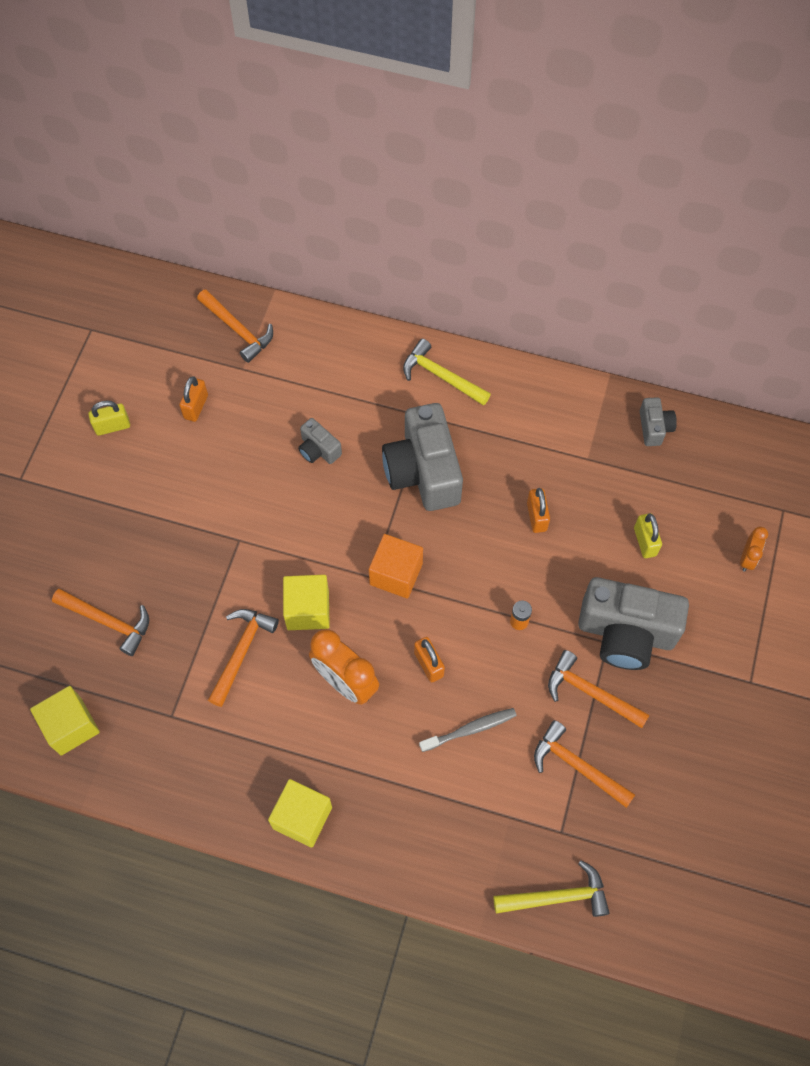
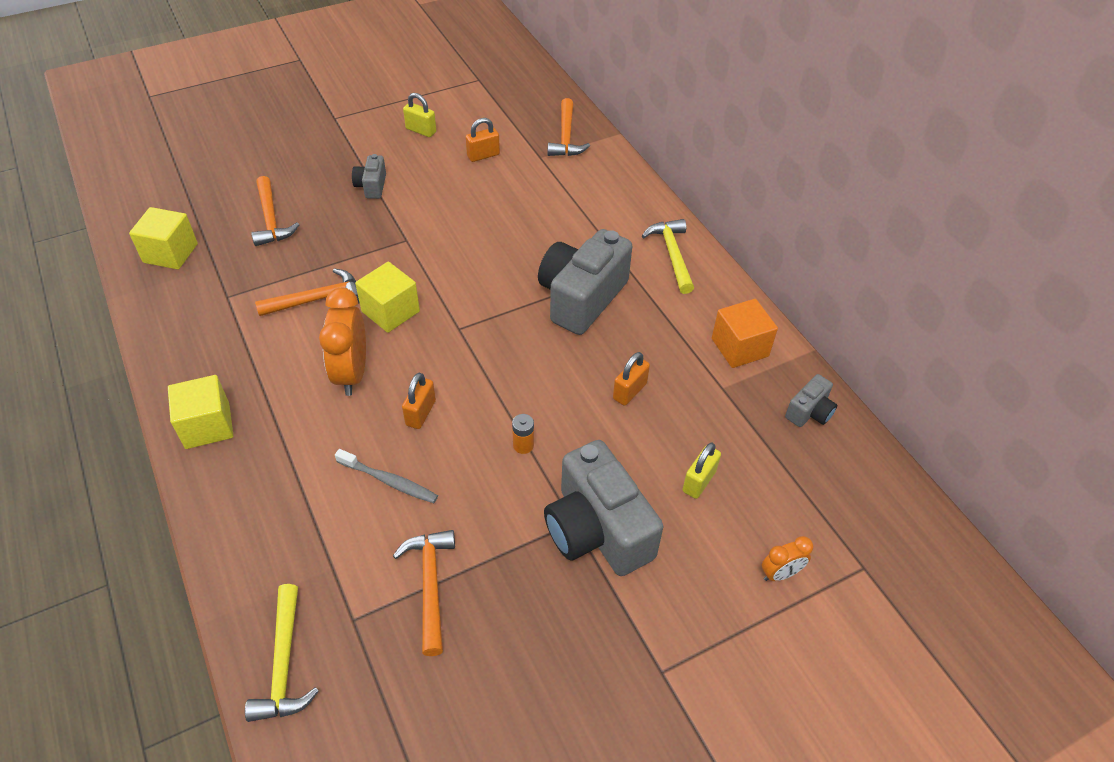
camera: 45 degrees right, 15 degrees down
(318, 449) = (527, 232): grey camera -> grey camera (371, 186)
(396, 574) = (477, 340): orange cube -> orange cube (740, 347)
(557, 897) = (284, 664): yellow hammer -> yellow hammer turned 45 degrees clockwise
(590, 692) = (512, 544): orange hammer -> none

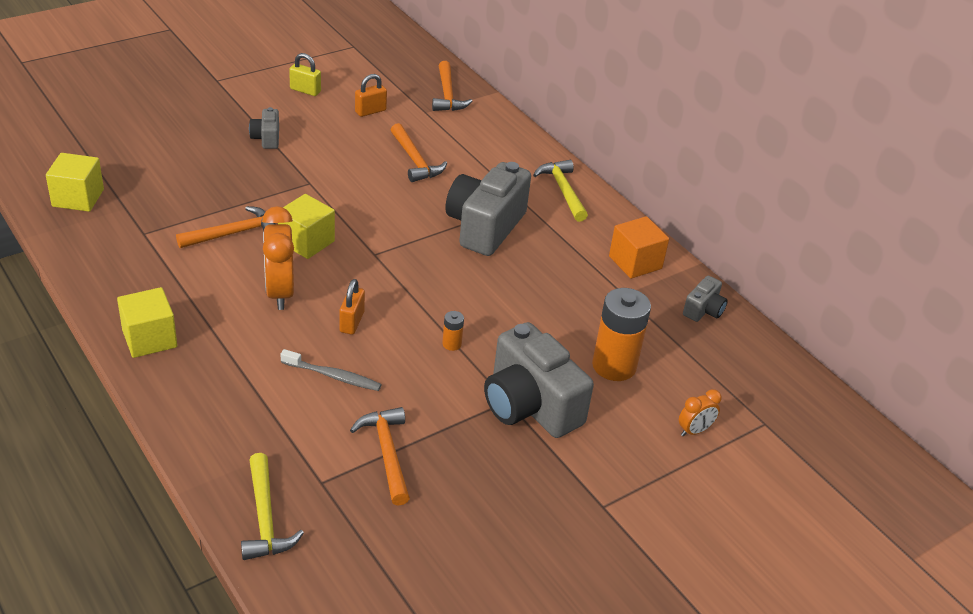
camera: 10 degrees left, 10 degrees down
(271, 219) = (172, 168): orange hammer -> orange hammer (415, 161)
(629, 391) = (541, 299): orange padlock -> none
(699, 481) = (614, 366): yellow padlock -> orange battery

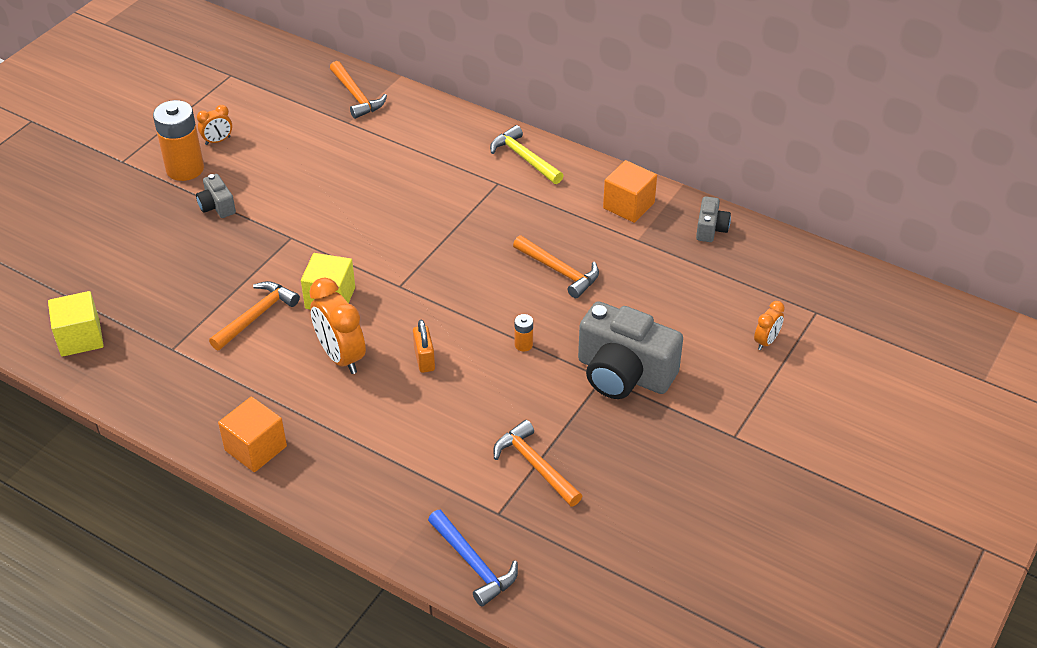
camera: 20 degrees left, 5 degrees up
(149, 338) = (255, 448): yellow cube -> orange cube
(265, 518) = (473, 564): yellow hammer -> blue hammer
(305, 90) = (217, 141): yellow padlock -> orange clock
(333, 376) = (443, 416): grey toothbrush -> none
(370, 111) = (296, 140): orange padlock -> none
(415, 161) = (372, 177): orange hammer -> orange hammer (559, 271)
(485, 227) = (479, 221): grey camera -> none
(614, 366) = (669, 310): orange battery -> orange battery (185, 169)

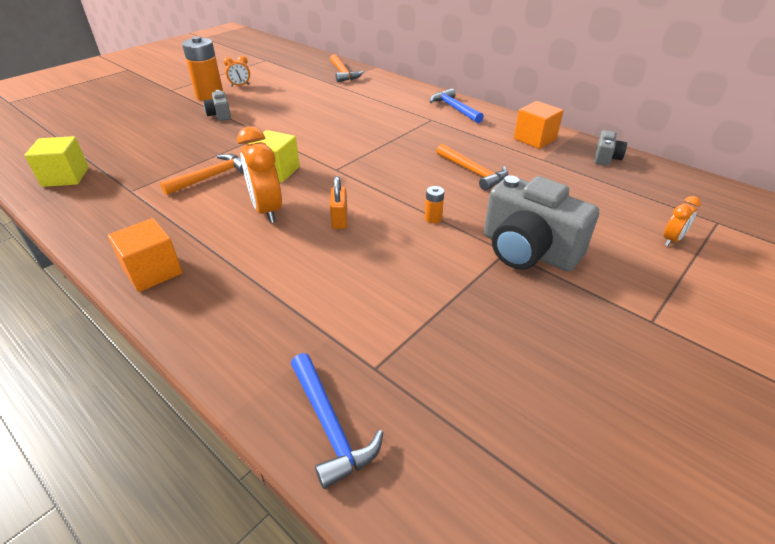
camera: 10 degrees right, 5 degrees down
(524, 158) = (454, 108): yellow hammer -> blue hammer
(535, 465) = (426, 322): orange hammer -> none

